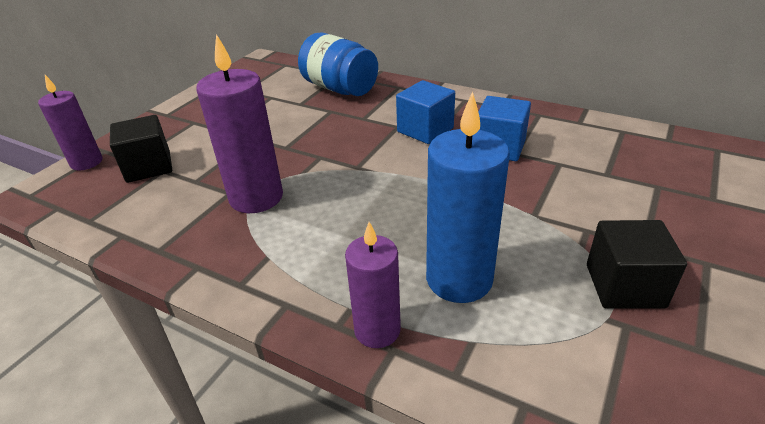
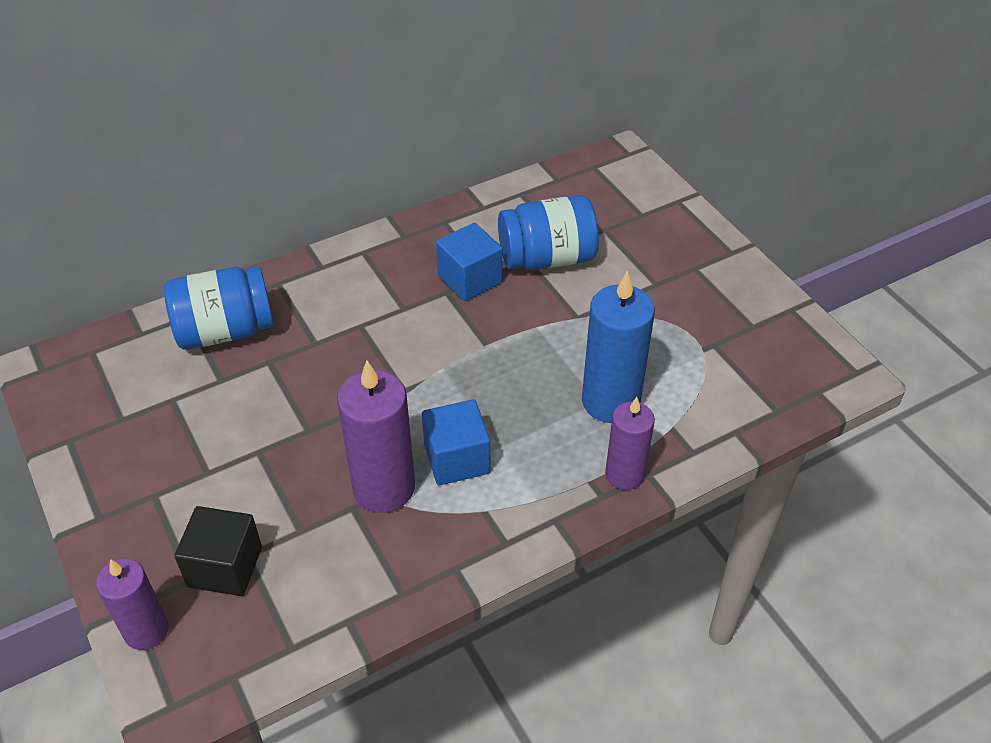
camera: 60 degrees left, 10 degrees up
(425, 130) = (390, 310): blue cube -> blue cube (457, 459)
(575, 171) = (547, 258): none -> blue jar
(624, 286) = (683, 321): black cube -> none

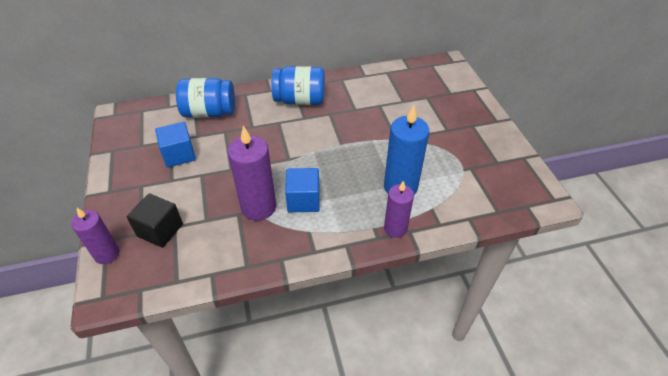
camera: 15 degrees right, 0 degrees up
(470, 279) = (344, 109): blue cube -> blue cube (179, 155)
(547, 258) = (390, 106): blue jar -> blue jar (300, 100)

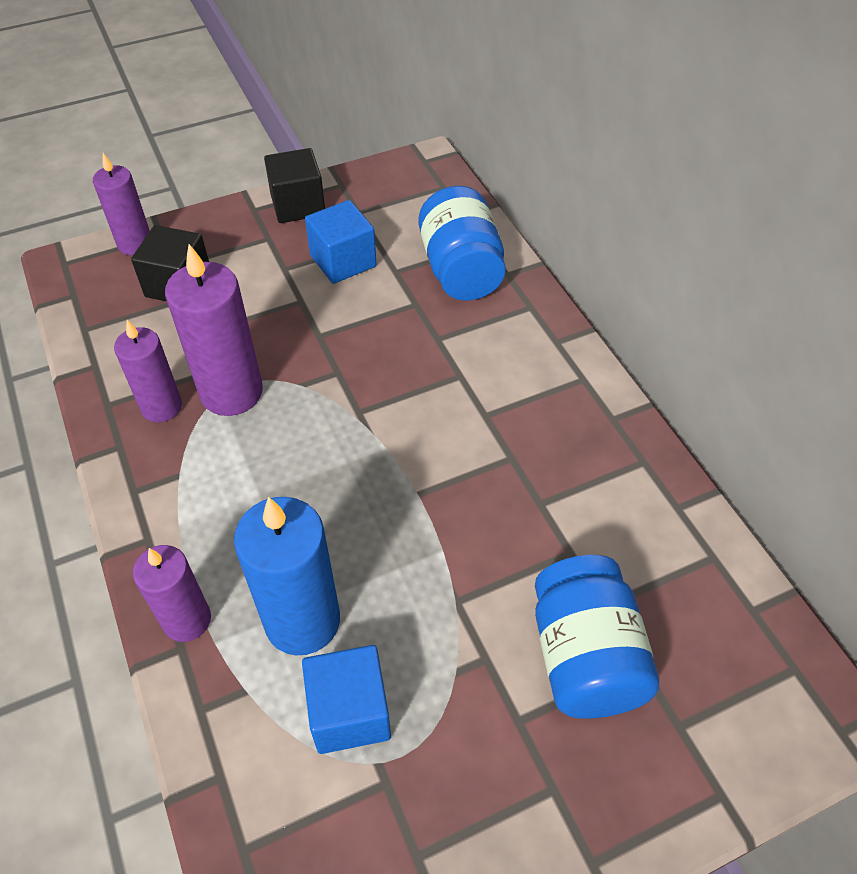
camera: 80 degrees right, 5 degrees up
(119, 170) = (298, 205): none -> black cube
(258, 239) = (161, 407): none -> purple candle
(300, 100) = (539, 397): blue jar -> blue jar (585, 657)
(303, 200) = (252, 454): blue cube -> blue cube (349, 712)

